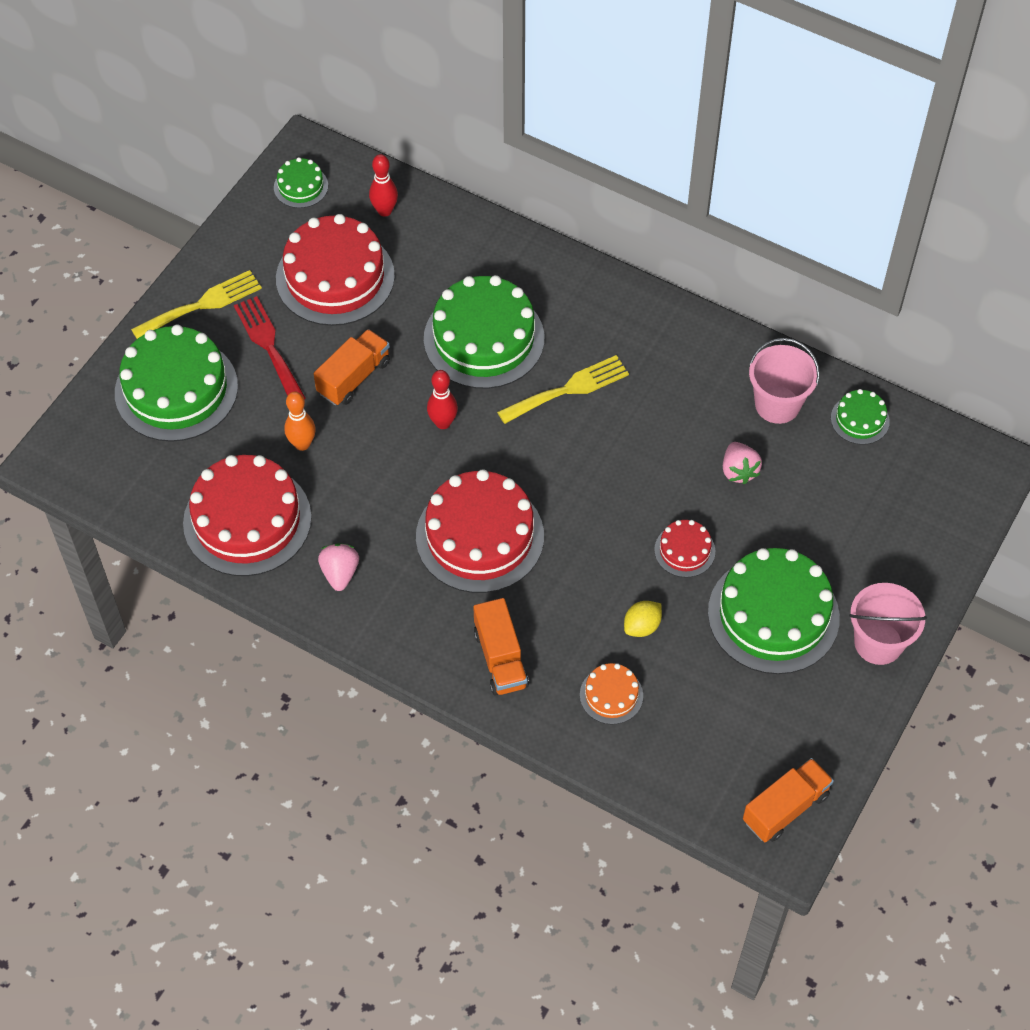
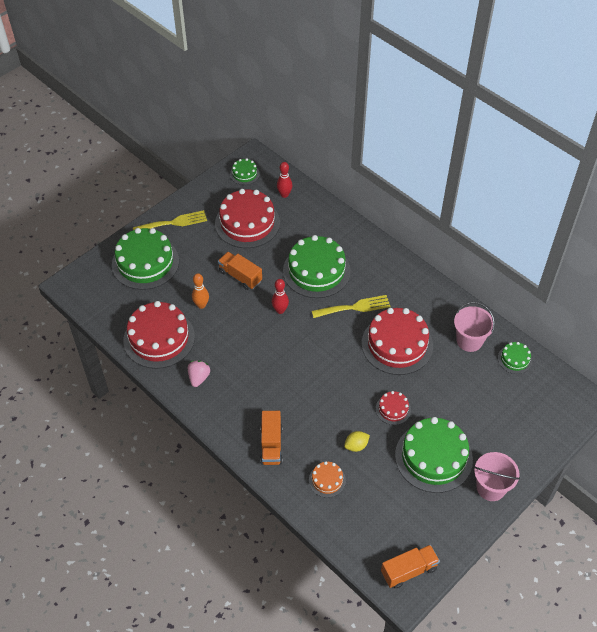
camera: 15 degrees right, 5 degrees down
(268, 346) = (201, 250): red fork -> none
(354, 377) = (240, 276): orange truck -> orange truck turned 105 degrees counterclockwise
(480, 536) = (281, 375): red cake -> red cake (397, 344)
(738, 471) = (436, 372): pink strawberry -> none

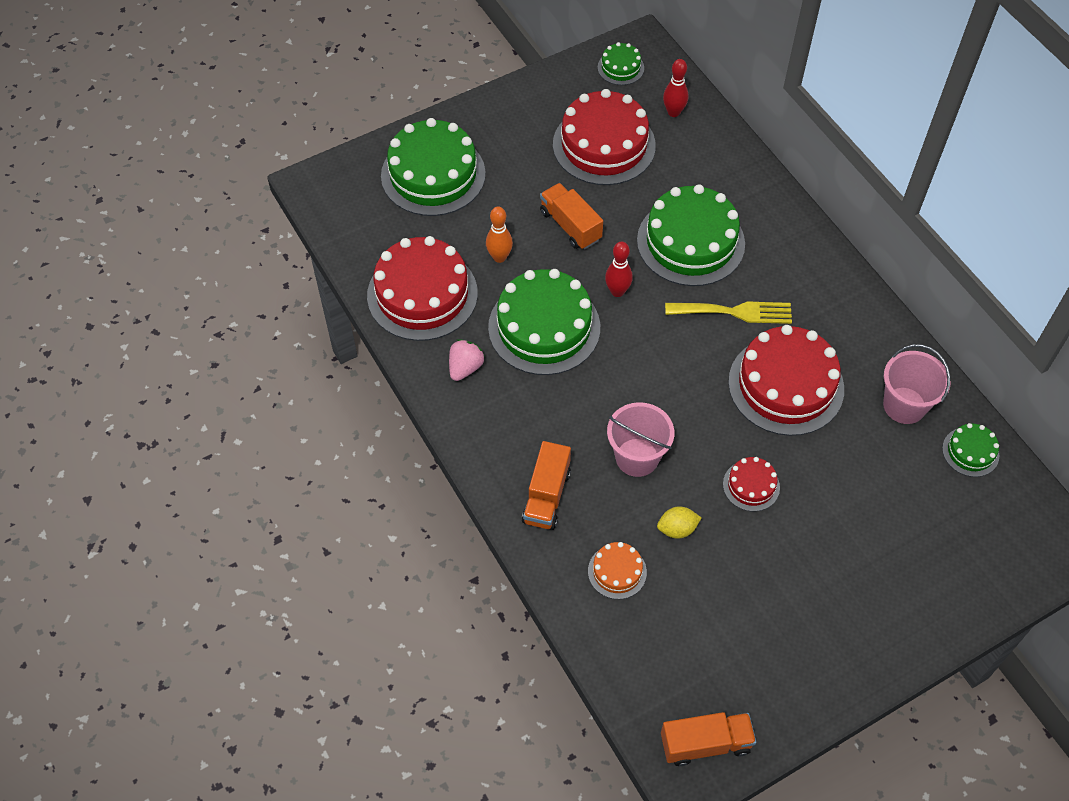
camera: 15 degrees right, 5 degrees up
(173, 222) = (492, 121): yellow fork -> none
(433, 457) = (794, 576): green cake -> green cake (544, 327)
(491, 488) = (873, 647): pink bucket -> pink bucket (637, 457)

